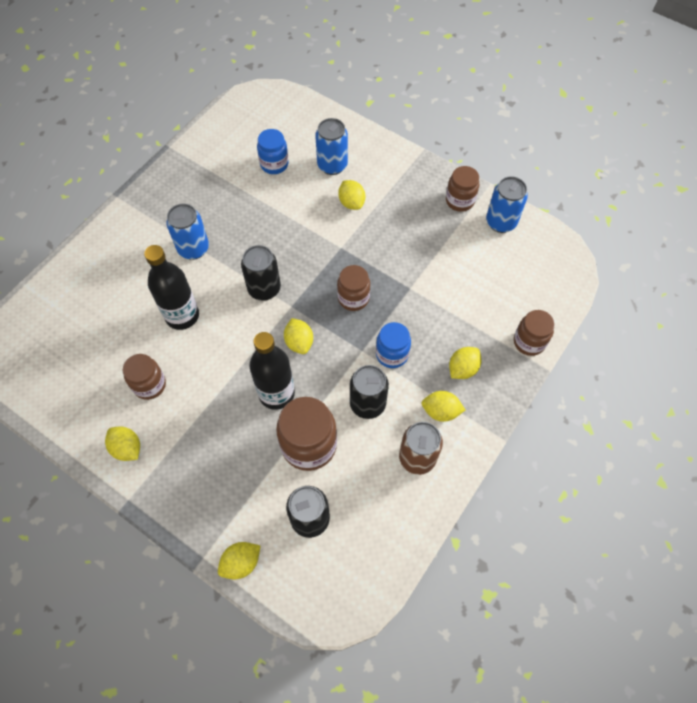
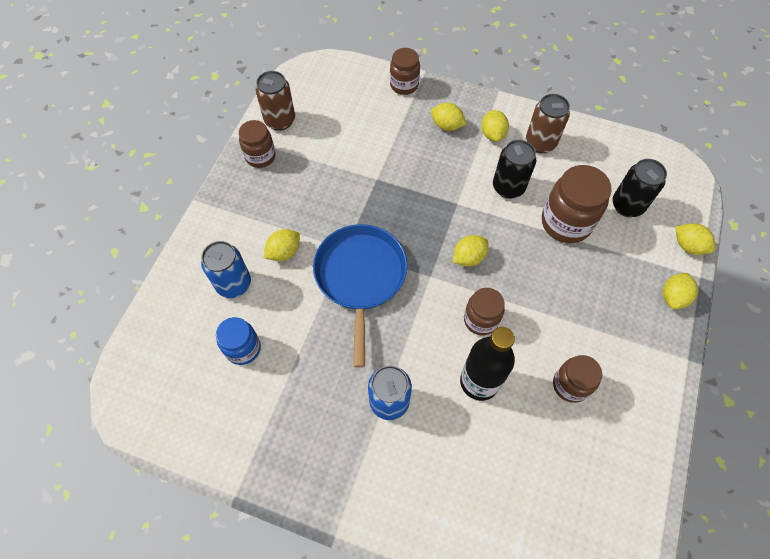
camera: 105 degrees left, 0 degrees up
(127, 448) = (643, 380): yellow lemon -> yellow lemon (673, 297)
(264, 289) = (419, 308): black can -> none
(276, 393) = (529, 262): black bottle -> none
(309, 252) = (360, 277): none -> blue pan
(353, 298) = (403, 223): brown jar -> brown jar (480, 320)
(392, 354) = (452, 179): blue jar -> none
(501, 222) = (280, 120): blue can -> brown can

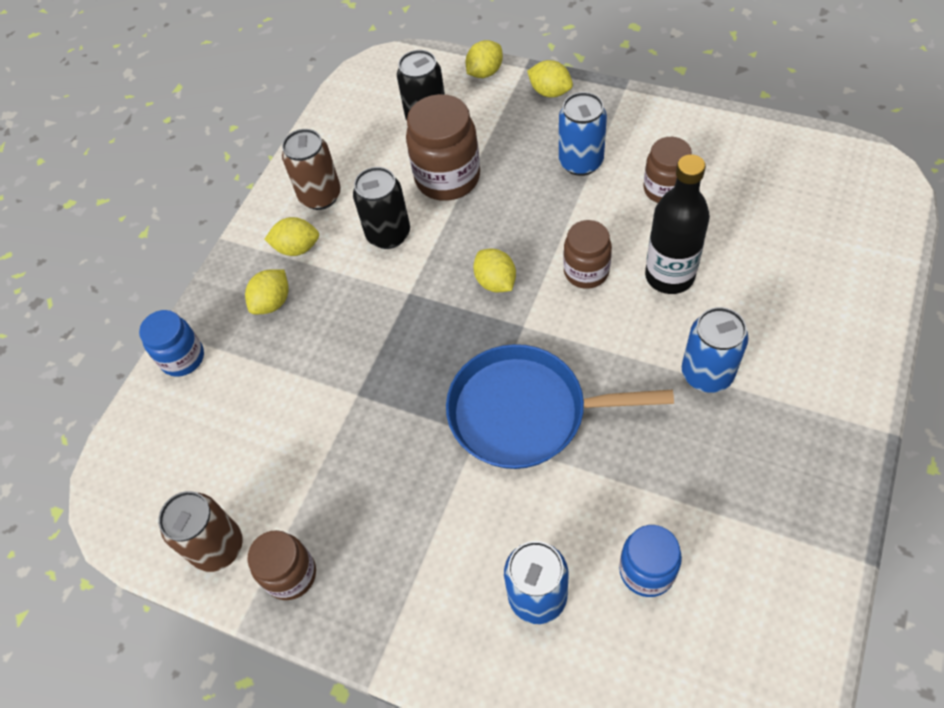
camera: 80 degrees left, 5 degrees down
(284, 252) = (480, 522): yellow lemon -> none
(404, 85) = (183, 358): brown jar -> blue jar
(593, 319) = (581, 162): none -> blue can

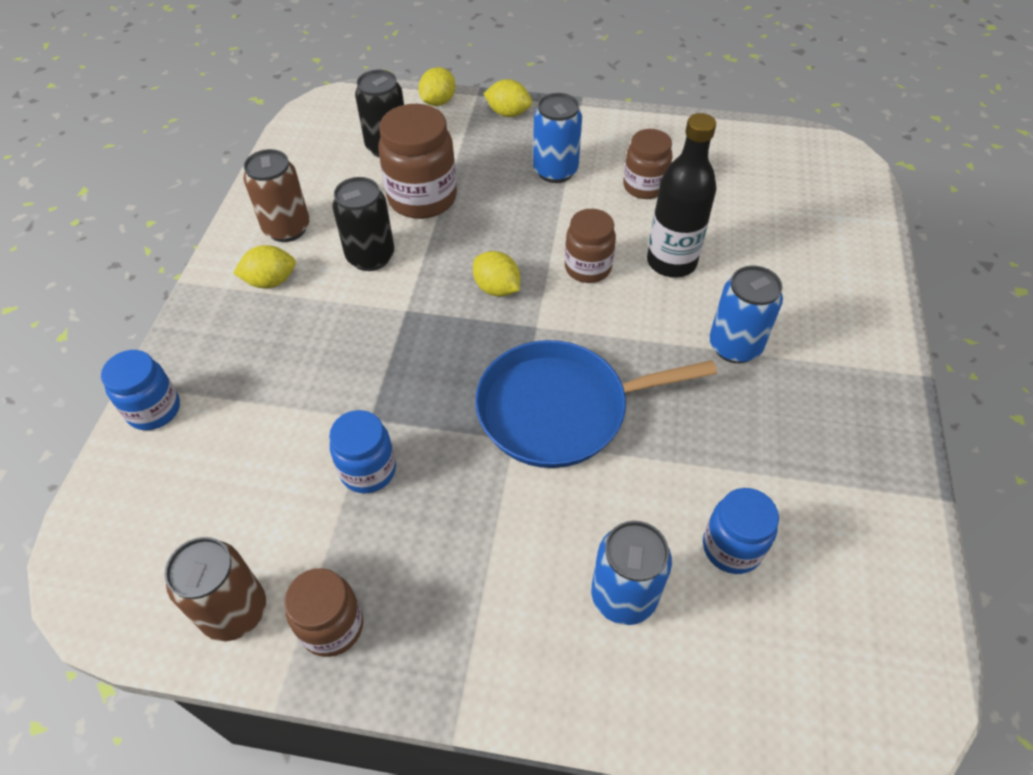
camera: 20 degrees left, 5 degrees down
(272, 302) = (252, 338): yellow lemon -> none
(346, 442) = (368, 470): none -> blue jar

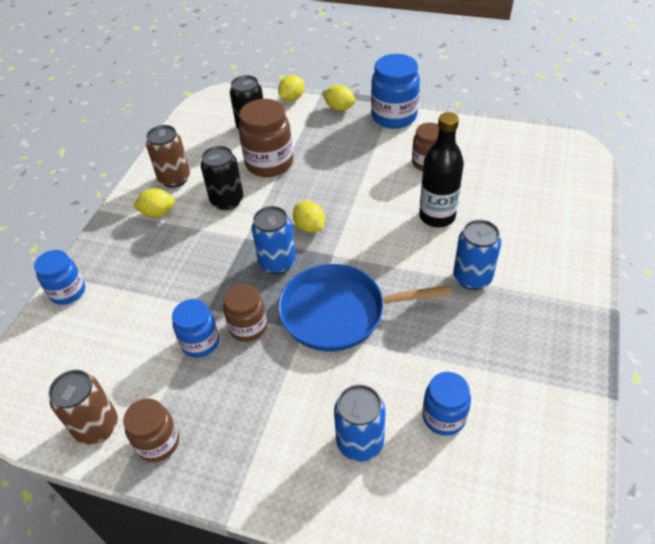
camera: 10 degrees right, 5 degrees down
(555, 171) = (365, 149): blue can -> blue can (277, 263)
(587, 122) = (394, 117): none -> blue jar
(588, 268) = (376, 217): brown jar -> brown jar (248, 327)

